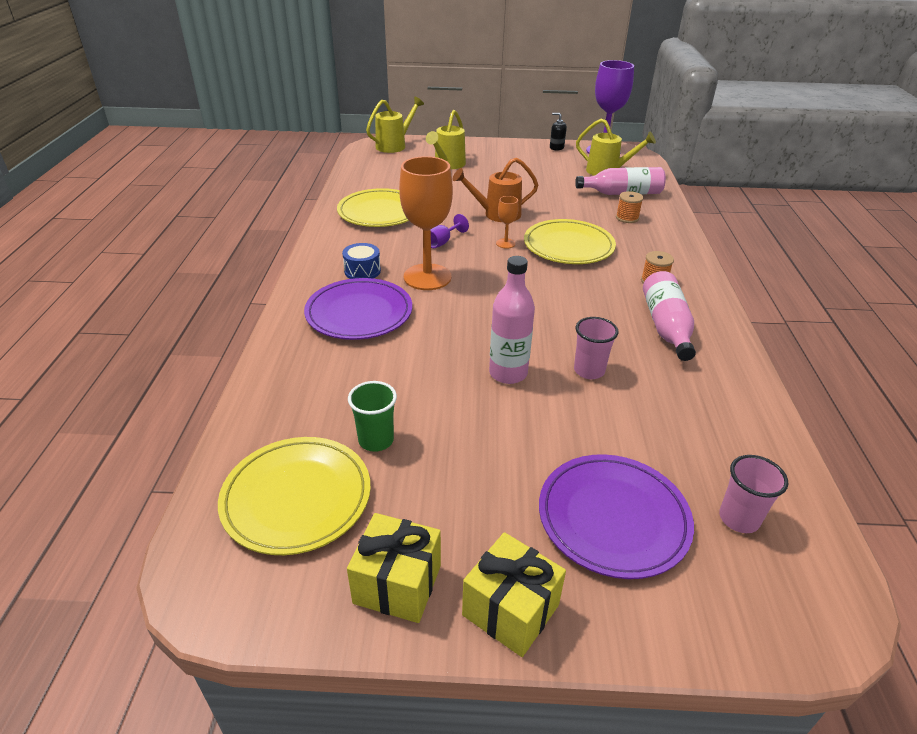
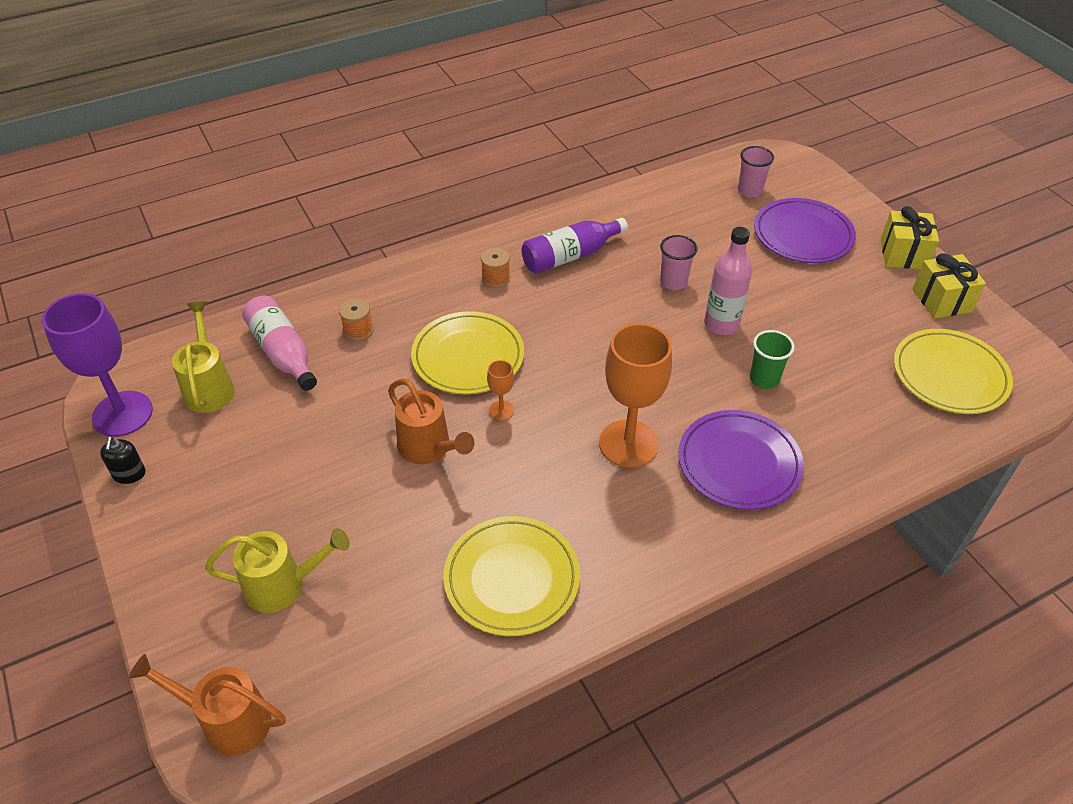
camera: 120 degrees left, 10 degrees up
(362, 271) = (665, 507): blue drum -> none
(376, 440) = (864, 363): green cup -> green cup (764, 379)
(394, 145) = (227, 720): yellow watering can -> orange watering can
(443, 242) = (542, 468): purple goblet -> none
(666, 327) = (570, 256): pink bottle -> purple bottle

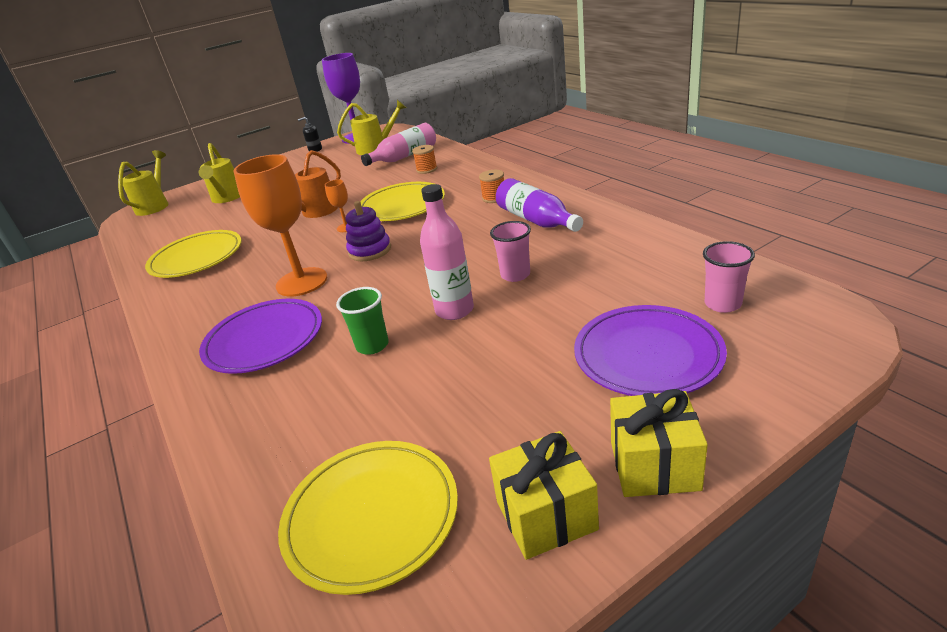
camera: 90 degrees right, 15 degrees down
(227, 720) = (155, 205): orange watering can -> yellow watering can
(577, 385) = (370, 250): none -> purple stacking toy

